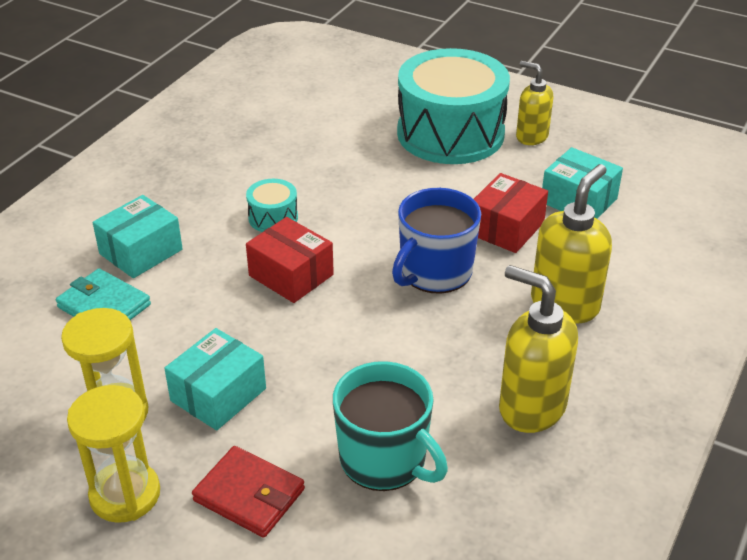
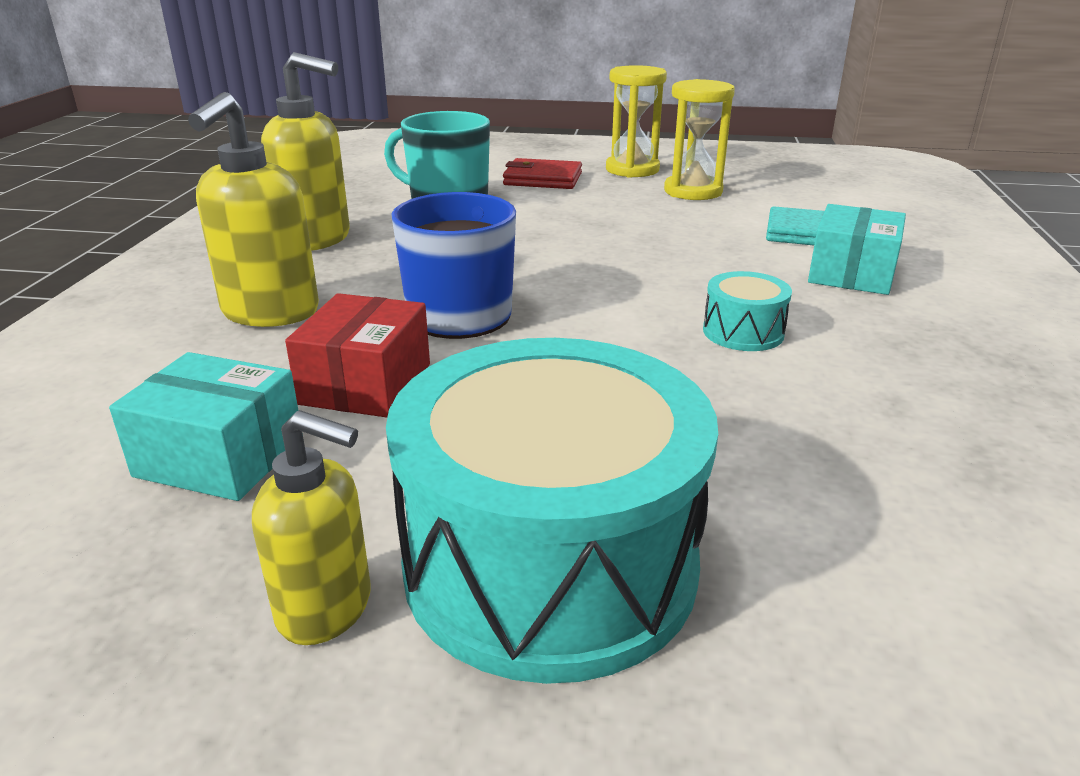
camera: 160 degrees right, 10 degrees down
(218, 394) = (621, 208): turquoise box -> none
(291, 275) = (646, 283): red box -> none

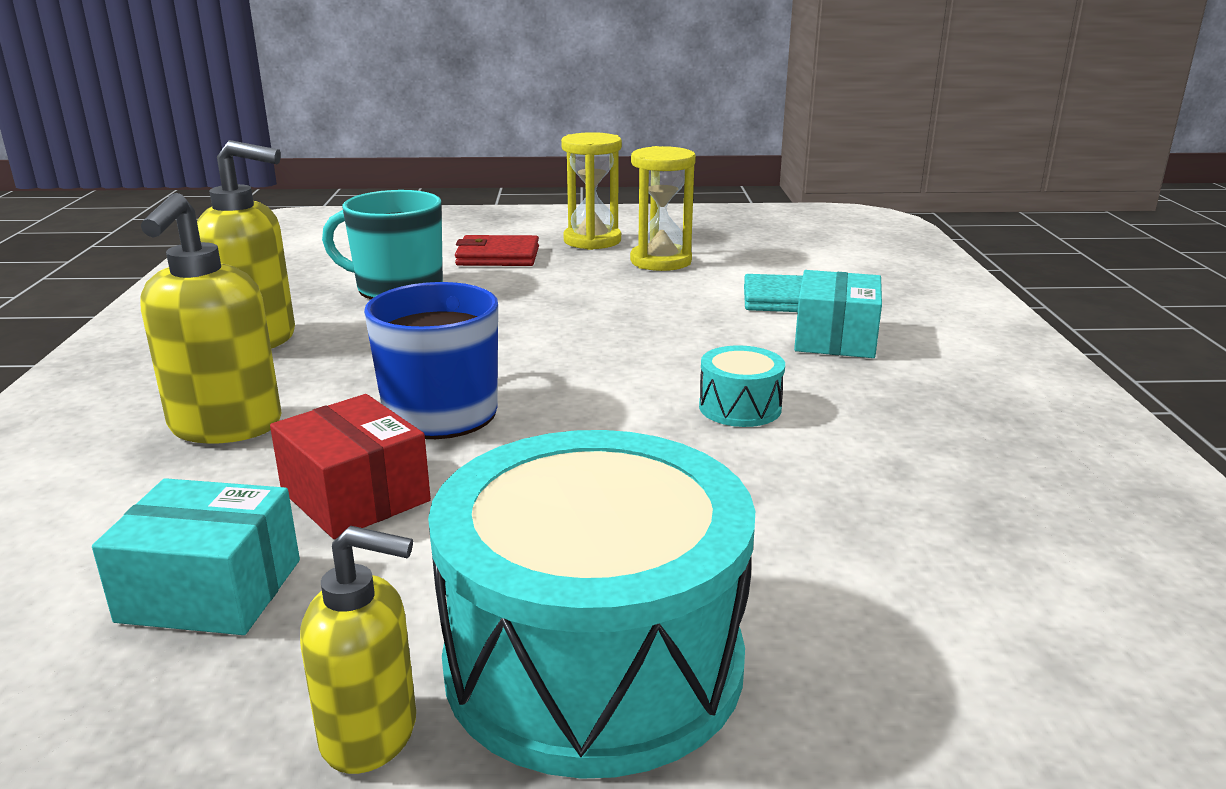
camera: 10 degrees left, 5 degrees down
(366, 384) = (355, 496): red box -> red box turned 45 degrees counterclockwise

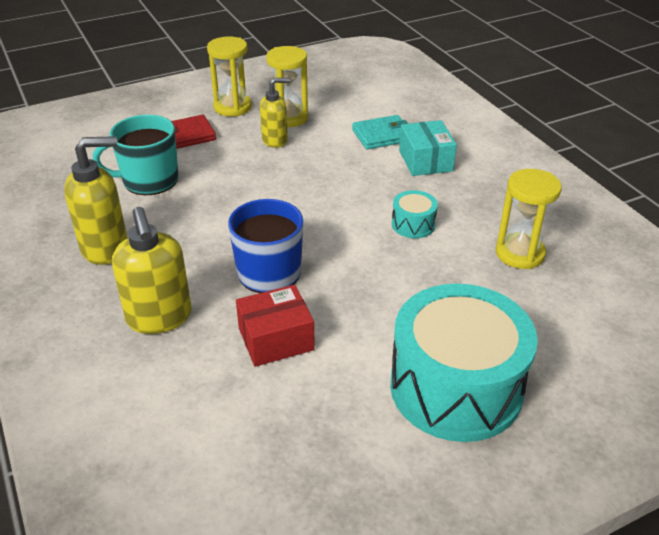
camera: 25 degrees left, 15 degrees up
(210, 590) = (261, 414): turquoise box -> none
(355, 496) = (276, 339): red box -> red box turned 45 degrees counterclockwise
(371, 734) = (399, 451): yellow soap dispenser -> yellow soap dispenser (275, 140)
(914, 488) = (520, 253): none -> yellow hourglass

